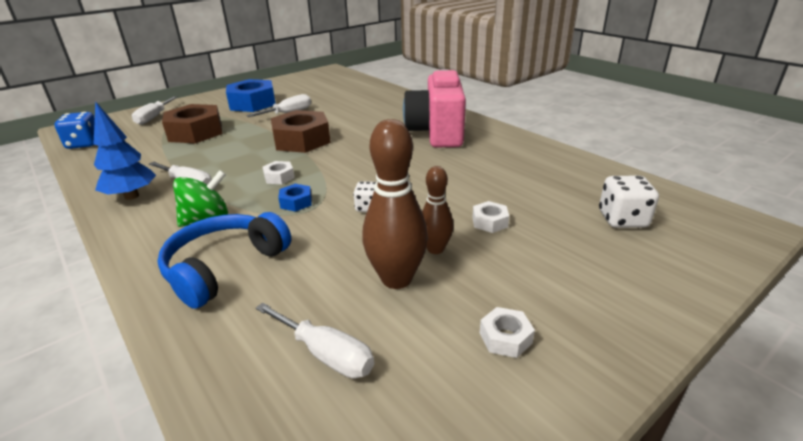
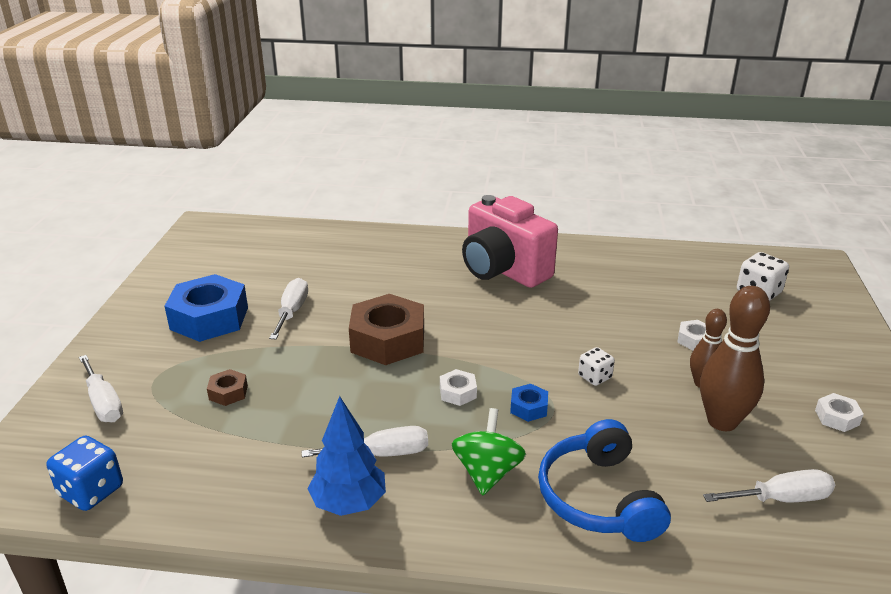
camera: 45 degrees left, 0 degrees up
(195, 132) = (228, 392): brown nut -> brown nut, size x0.45

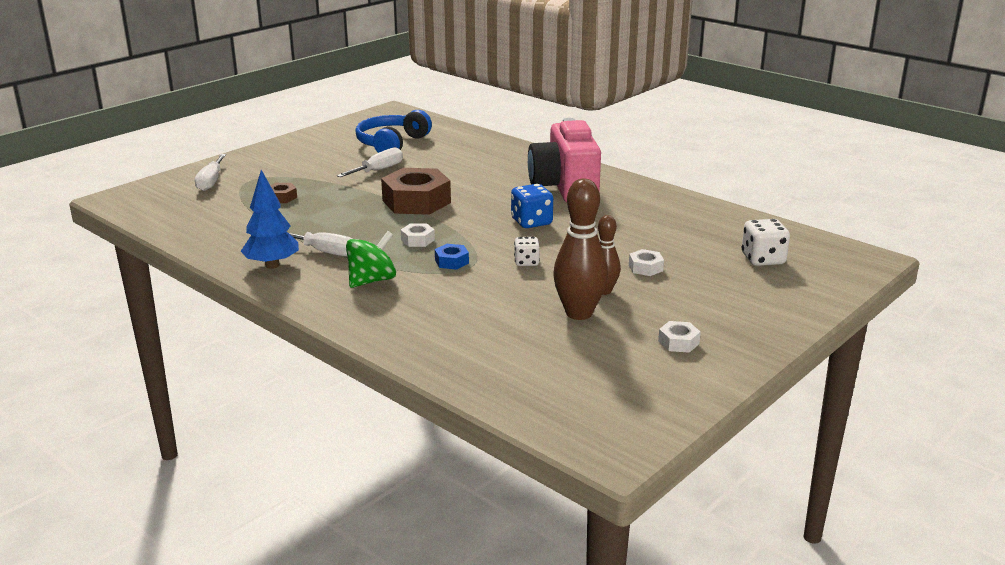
camera: 35 degrees right, 5 degrees down
(91, 491) = (155, 216): blue dice -> blue dice (531, 222)
(209, 318) = (323, 160): blue nut -> none
(599, 497) = (421, 315): blue headphones -> blue headphones (392, 144)
(781, 499) = (546, 361): white screwdriver -> none

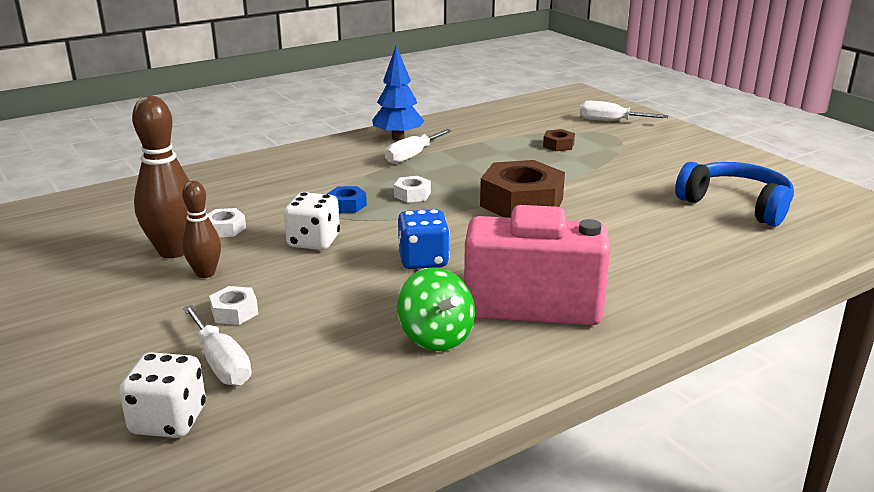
camera: 105 degrees right, 0 degrees up
(372, 281) = (335, 170): green spinning top -> green spinning top (436, 337)
(378, 170) = (632, 191): white screwdriver -> white screwdriver (221, 363)
(526, 262) = (313, 241): white dice -> white dice, size x1.57
(678, 342) = (54, 293): white nut -> white nut (225, 229)

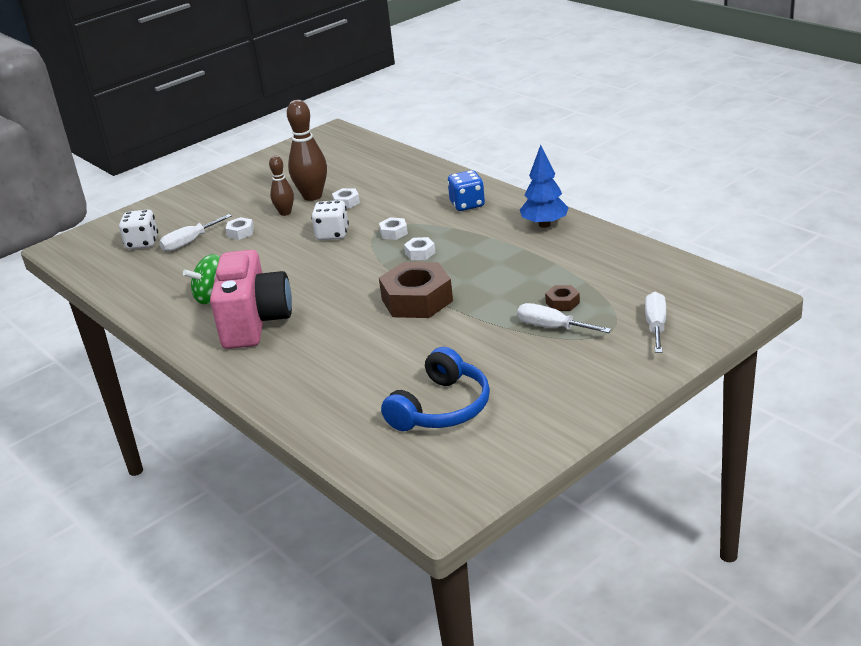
camera: 85 degrees right, 5 degrees up
(347, 205) = (394, 233): blue nut -> white nut
(412, 156) = (503, 238): white screwdriver -> white screwdriver (552, 327)
(423, 260) = (310, 276): blue dice -> blue dice (467, 204)

